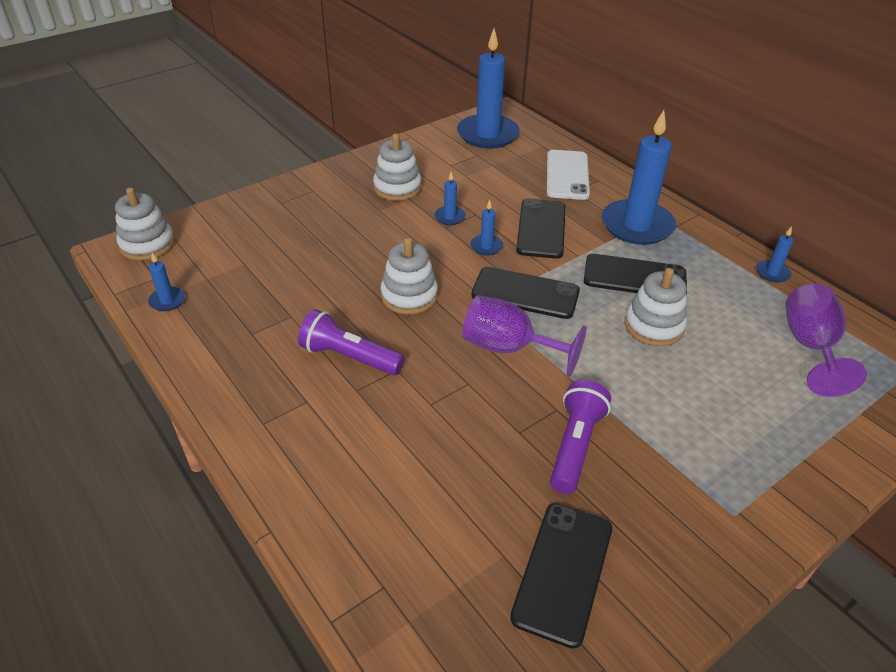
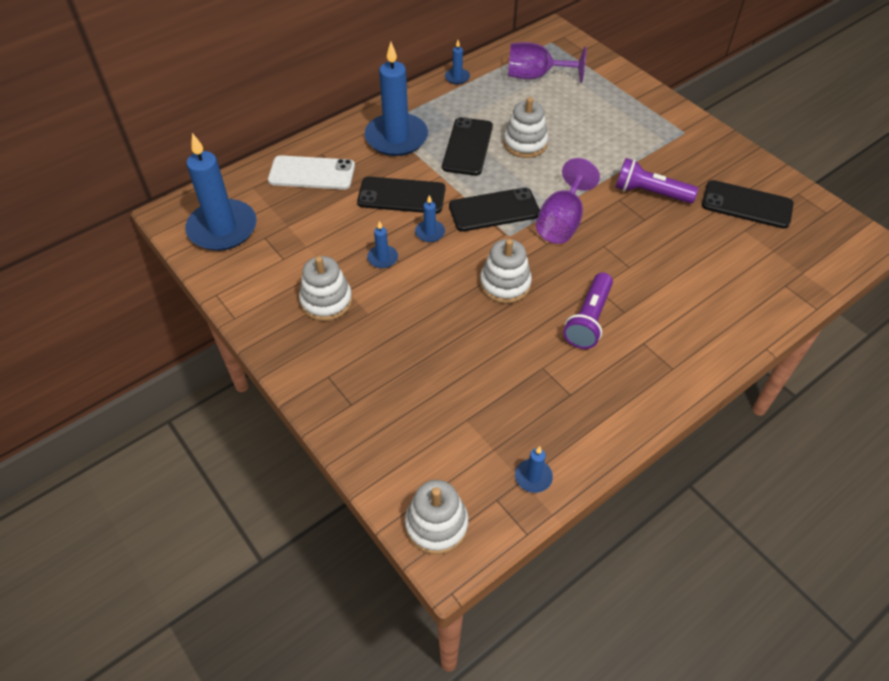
camera: 90 degrees left, 10 degrees up
(525, 293) = (494, 210): black phone -> black phone turned 60 degrees clockwise

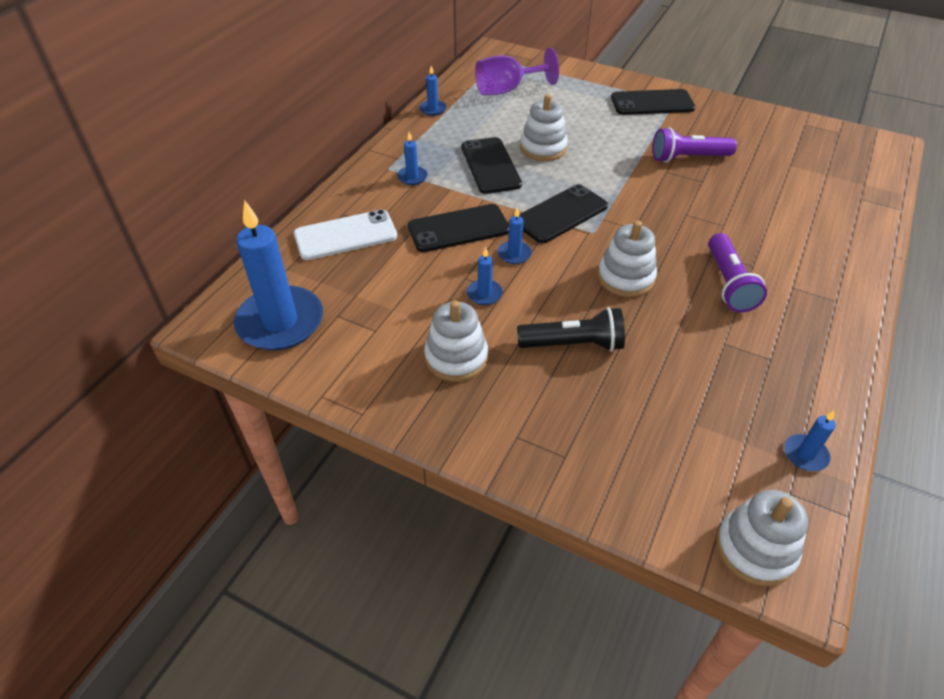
camera: 25 degrees left, 5 degrees down
(396, 138) = (412, 177): blue candle -> blue candle, size x0.43
(421, 323) = (574, 344): none -> black flashlight
(562, 222) = (632, 205): purple goblet -> none
(746, 205) = (774, 144): black phone -> black phone (652, 103)

